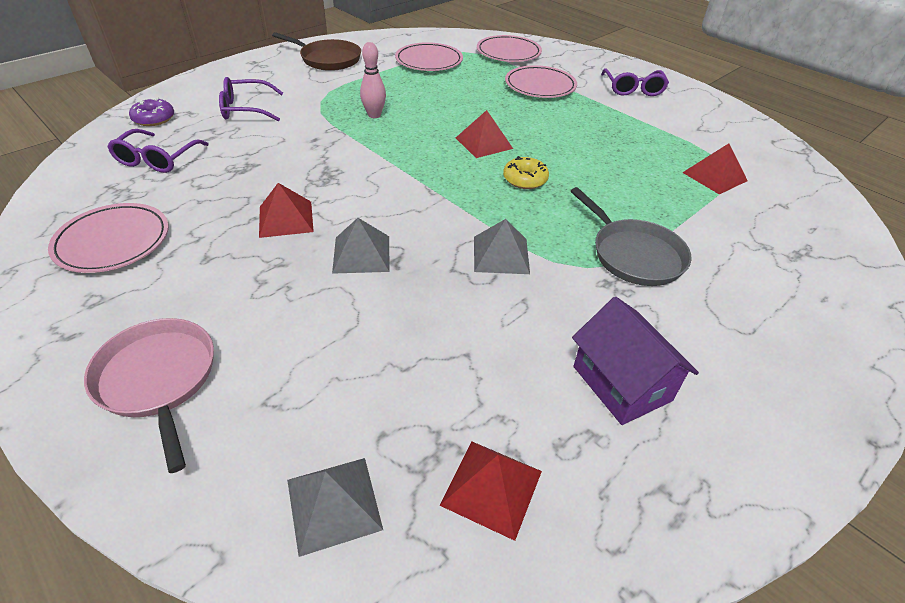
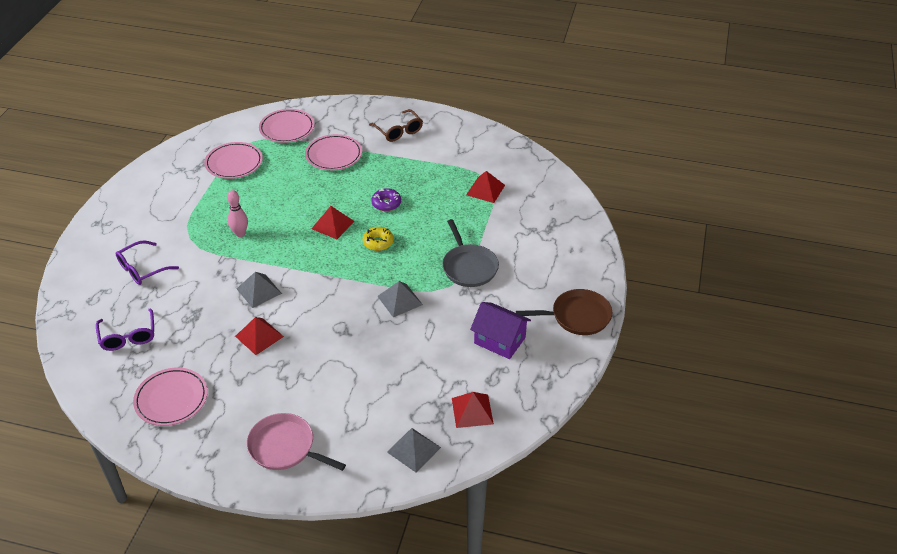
camera: 30 degrees left, 0 degrees up
(154, 119) = (83, 307): purple donut -> purple donut (386, 203)
(328, 59) = (154, 194): brown pan -> brown pan (577, 316)
(361, 254) = (324, 336): grey pyramid -> grey pyramid (259, 291)
(633, 89) = (398, 131): purple glasses -> brown glasses
(634, 255) = (469, 267): grey pan -> grey pan turned 45 degrees clockwise

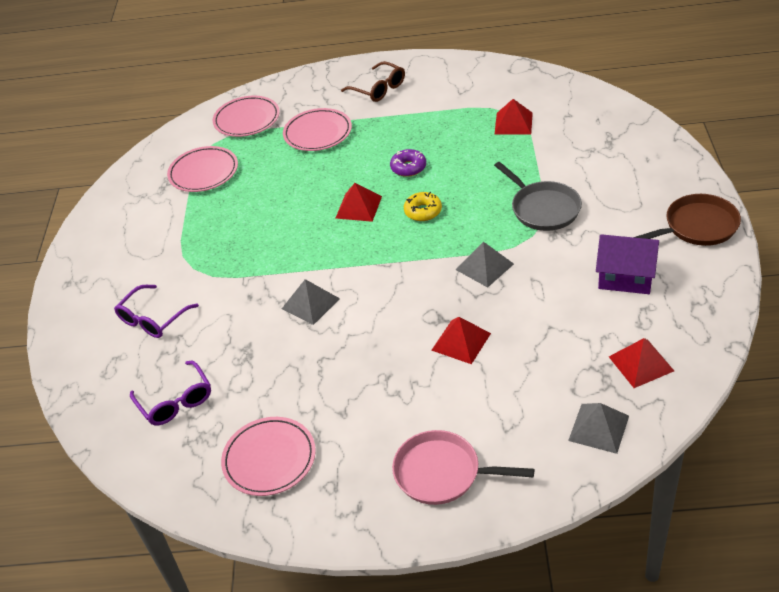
camera: 10 degrees left, 0 degrees up
(240, 233) = (253, 246): pink bowling pin -> none
(259, 336) = (339, 354): red pyramid -> red pyramid (461, 341)

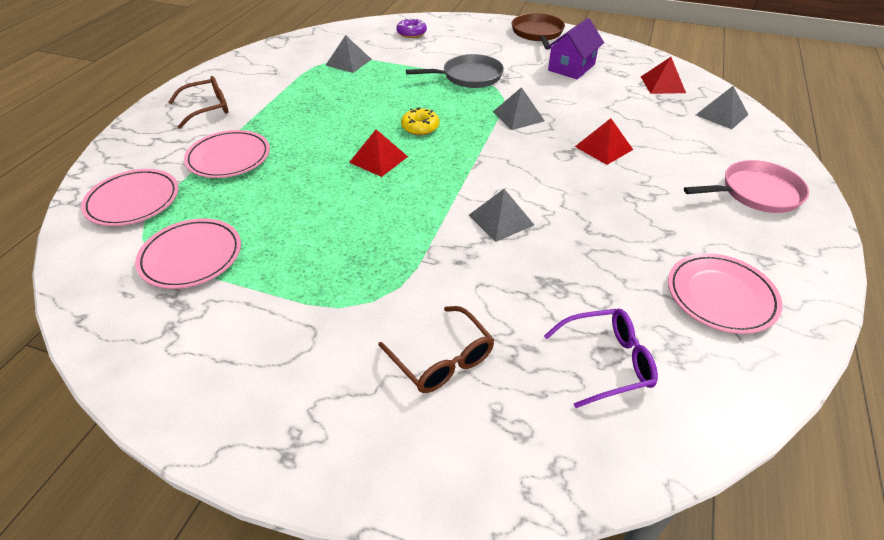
camera: 75 degrees left, 0 degrees up
(153, 319) = (442, 359): purple glasses -> brown glasses
(408, 167) = (349, 120): purple donut -> purple donut (411, 33)
(442, 473) = (756, 193): pink pan -> pink pan turned 135 degrees counterclockwise
(513, 123) = (348, 62): red pyramid -> grey pyramid

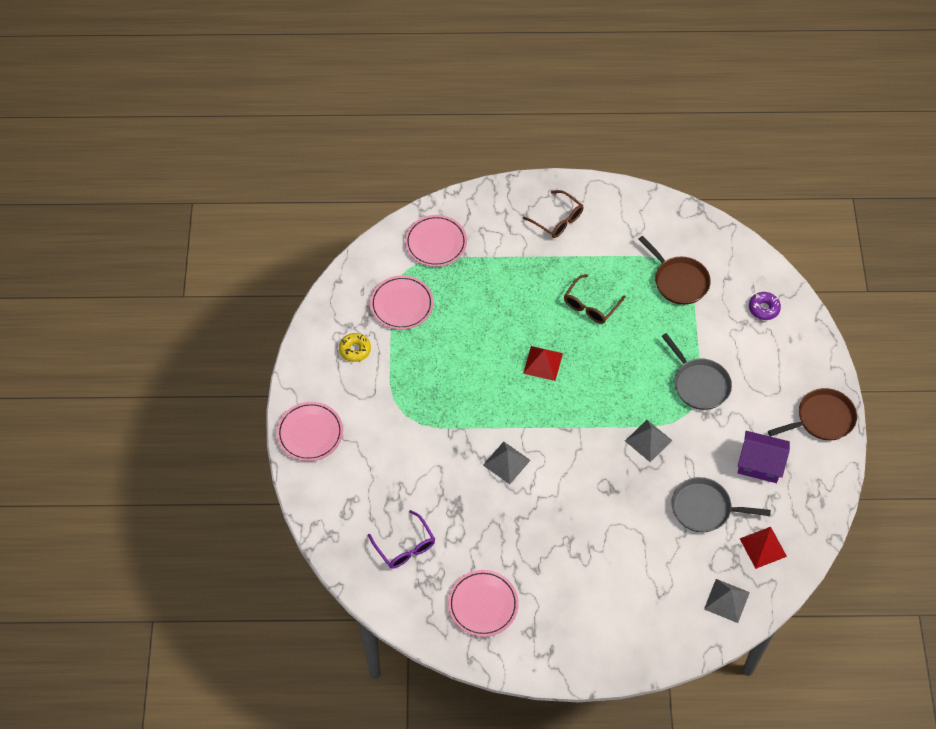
camera: 70 degrees right, 15 degrees up
(229, 158) = (503, 269): pink plate -> pink plate (310, 433)
(348, 62) = (679, 281): grey pyramid -> brown pan
(420, 127) = (598, 375): yellow donut -> yellow donut (355, 350)
(442, 359) = (376, 464): brown glasses -> brown glasses (591, 305)
(603, 148) = (627, 513): red pyramid -> none
(611, 104) = (704, 508): none -> grey pan
(756, 193) = (611, 628): pink pan -> none

